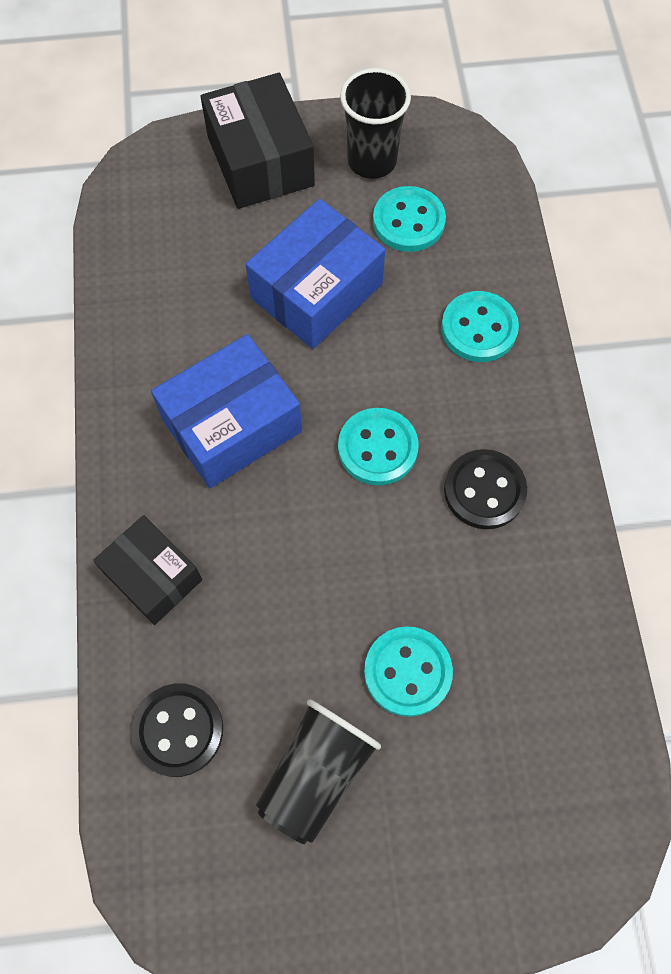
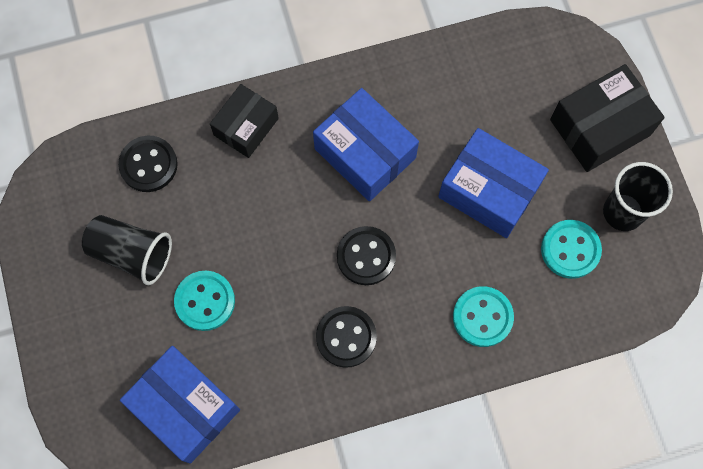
camera: 80 degrees right, 5 degrees up
(377, 448) = (366, 256): turquoise button -> black button
(560, 721) = (185, 407): none -> blue box

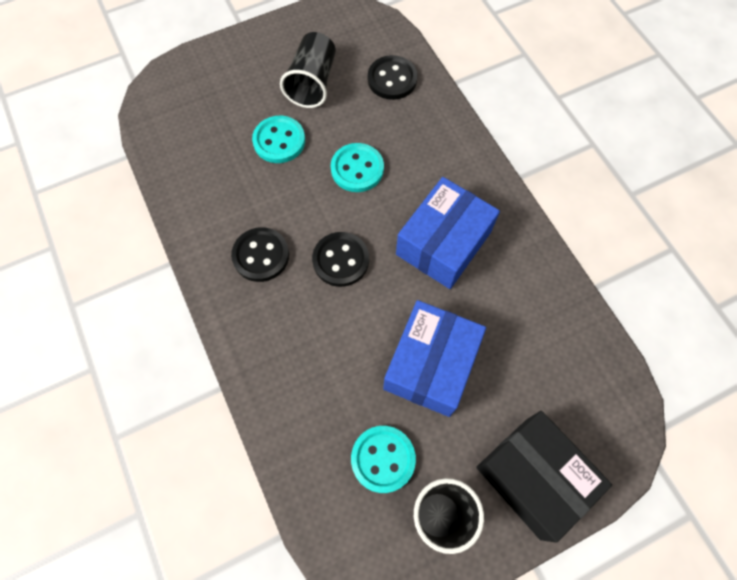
camera: 80 degrees right, 5 degrees down
(185, 407) = (186, 144): blue box -> none
(246, 127) = (445, 142): black box -> none
(482, 317) = (296, 376): turquoise button -> turquoise button (357, 169)

